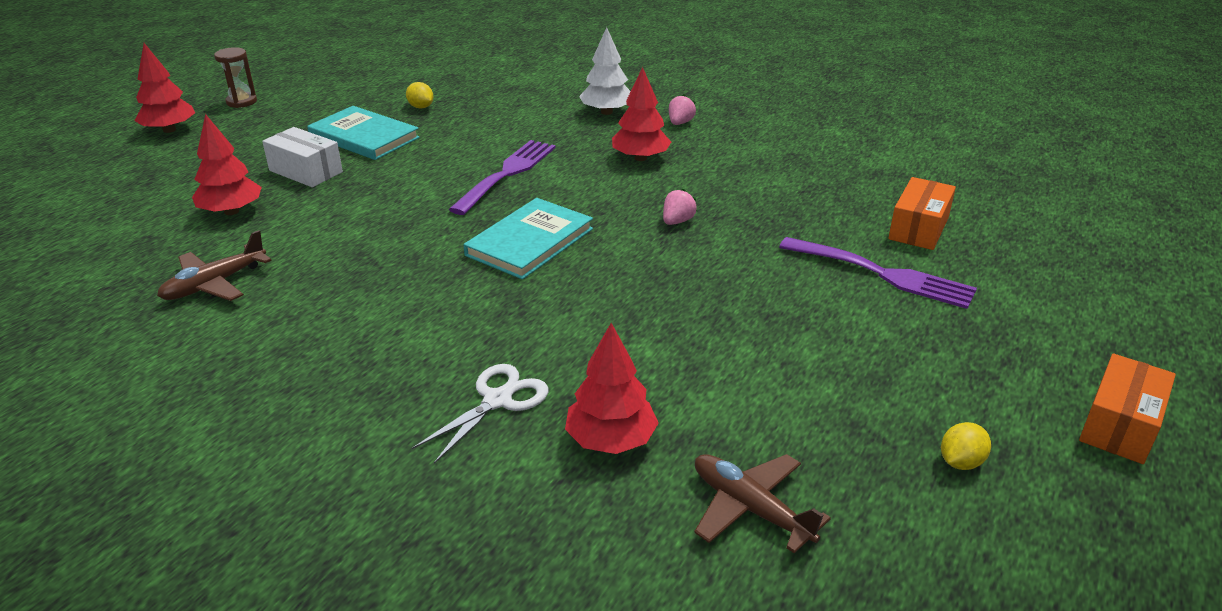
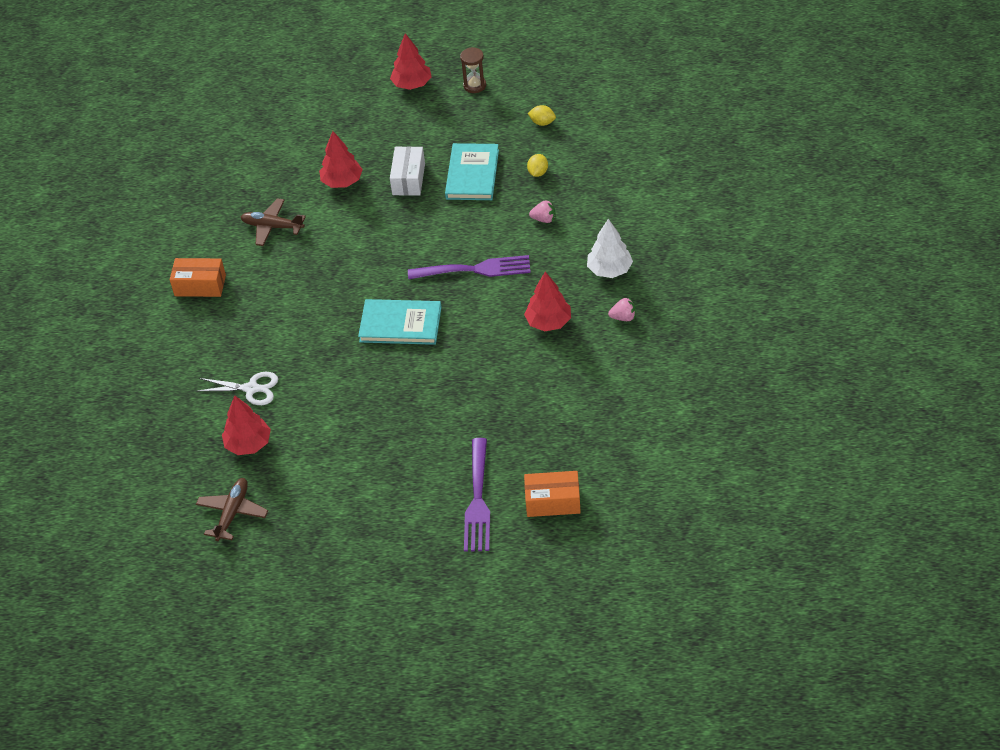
camera: 65 degrees right, 15 degrees up
(677, 221) = (474, 379): pink strawberry -> pink strawberry (544, 219)
(960, 462) = (312, 582): yellow lemon -> yellow lemon (542, 123)
(1119, 425) = (385, 643): orange box -> orange box (200, 285)

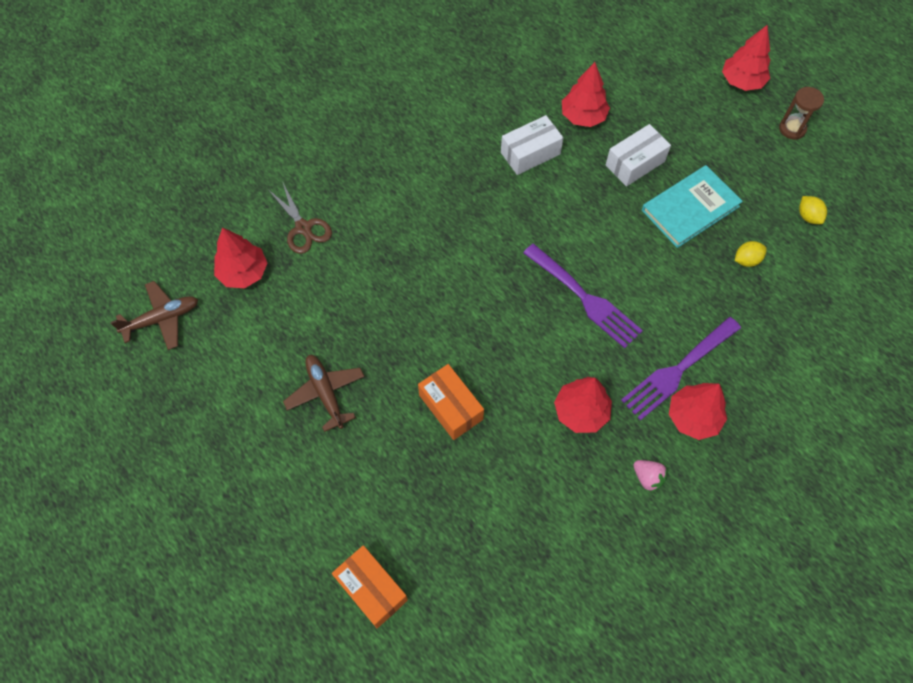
camera: 45 degrees right, 15 degrees up
(200, 285) = (380, 105): orange box -> orange box (451, 407)
(251, 389) = (303, 228): white scissors -> brown scissors
(272, 227) = (487, 106): brown plane -> brown plane (326, 393)
(337, 228) = (530, 153): none -> white box
(400, 324) = (468, 287): turquoise book -> none
(478, 500) = (322, 516): purple fork -> purple fork (678, 370)
(544, 219) = (697, 309): pink strawberry -> none
(609, 270) = (693, 417): white tree -> red tree

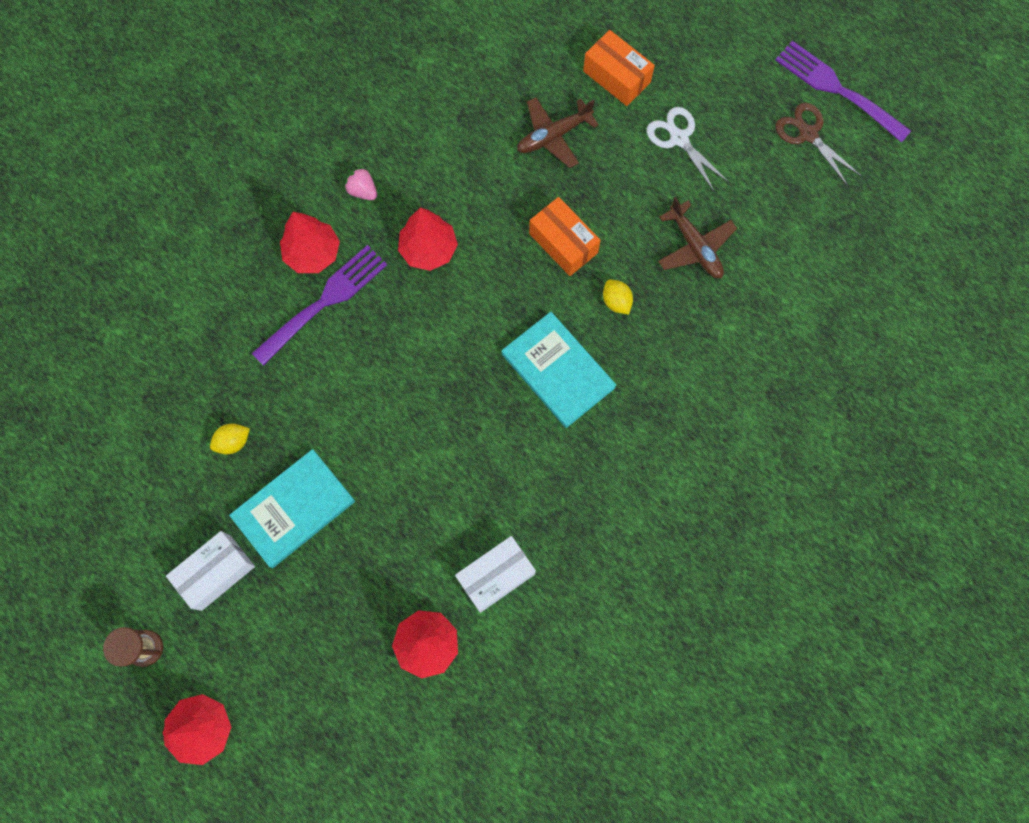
camera: 175 degrees right, 10 degrees up
(162, 319) = (892, 313): brown plane -> brown plane (553, 136)
(243, 272) = (818, 376): red tree -> none
(303, 228) = (763, 440): brown scissors -> brown scissors (808, 134)
(318, 508) = (679, 138): none -> white scissors
(468, 294) = (558, 371): none -> turquoise book
(585, 298) = (424, 377): purple fork -> purple fork (836, 89)
(635, 163) = (360, 572): white box -> white box (216, 572)
(808, 216) = (149, 509): yellow lemon -> yellow lemon (616, 302)

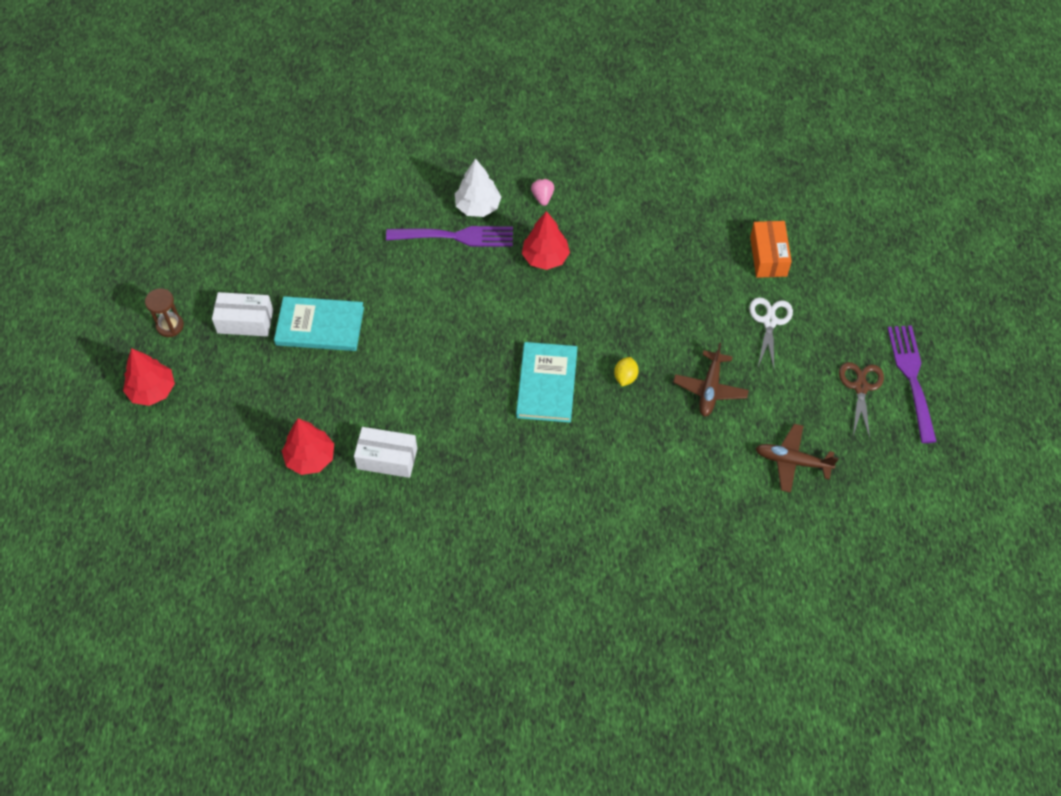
camera: 45 degrees right, 15 degrees down
(233, 442) = (327, 265): yellow lemon -> none
(312, 253) = (478, 206): red tree -> white tree
(553, 136) = (690, 257): brown plane -> brown plane (792, 461)
(563, 243) = (629, 319): orange box -> none

